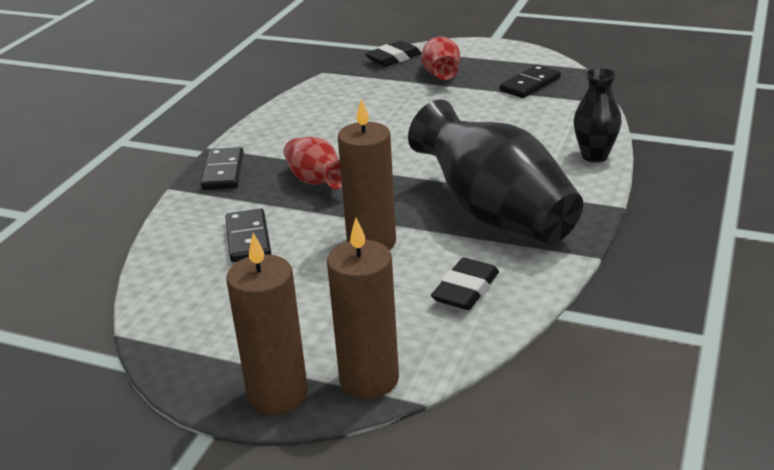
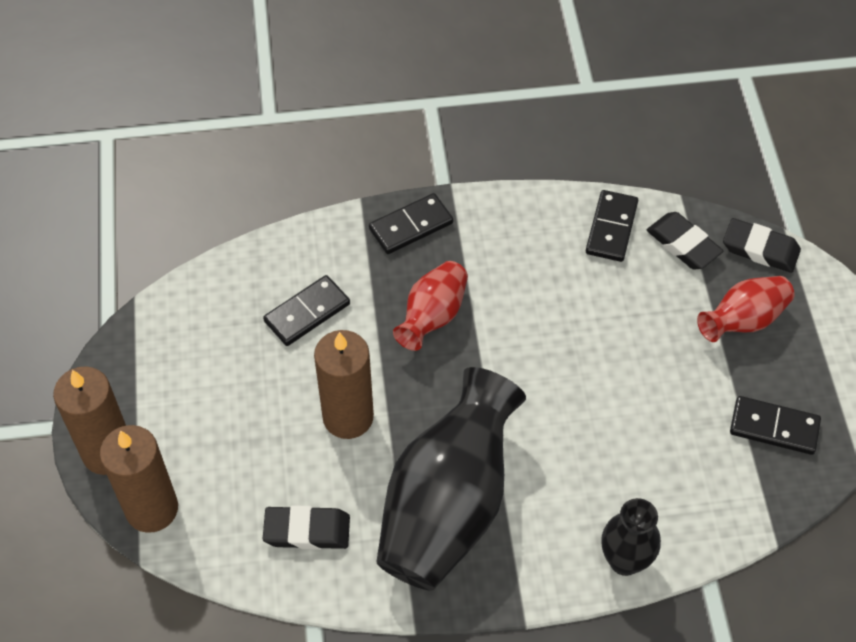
camera: 60 degrees right, 25 degrees up
(321, 98) = (611, 228): none -> black domino
(362, 79) = (683, 244): none -> black eraser

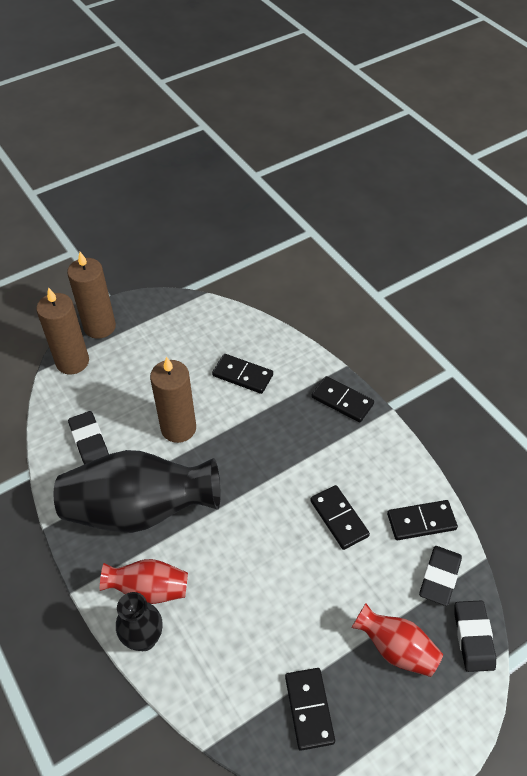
camera: 65 degrees right, 5 degrees down
(432, 316) = (279, 442): red vase -> red vase (149, 589)
(568, 301) = (339, 518): none -> black domino

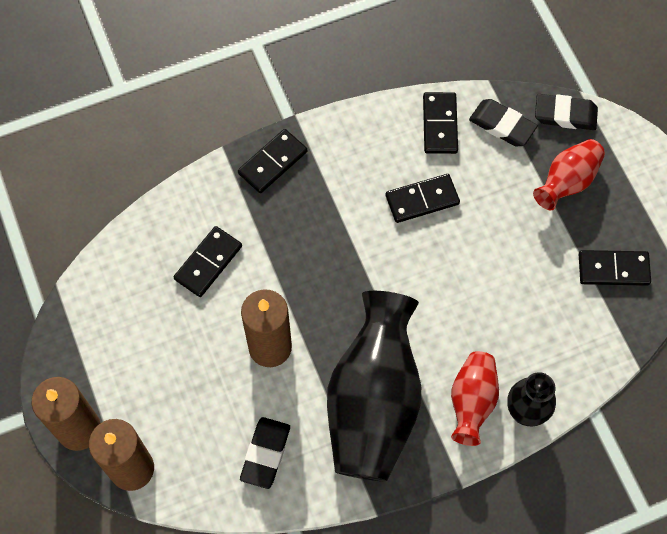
camera: 80 degrees left, 15 degrees up
(89, 441) = (265, 454): black eraser -> black eraser turned 60 degrees counterclockwise

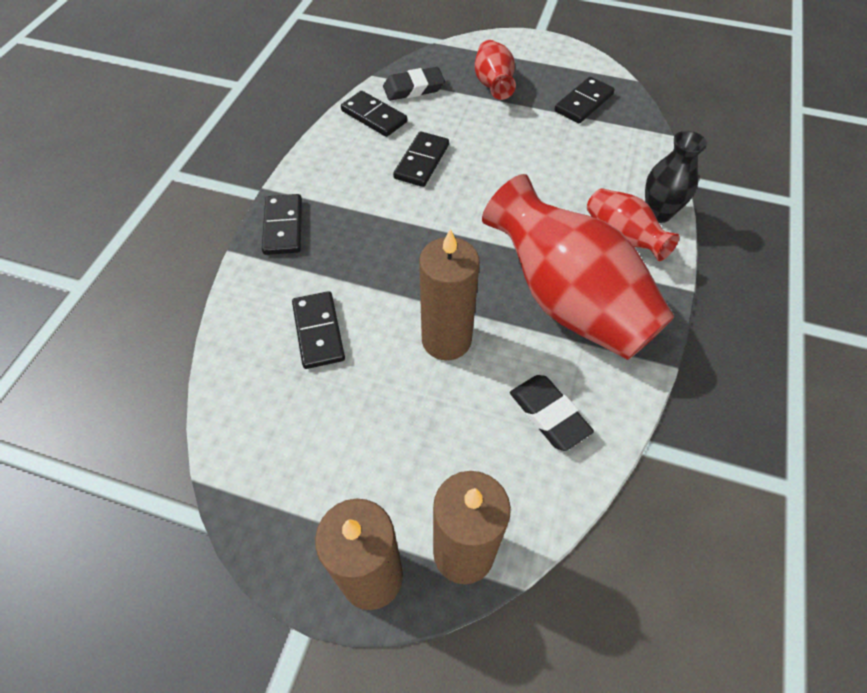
camera: 50 degrees left, 10 degrees down
(373, 402) = (567, 300): black vase -> red vase
(565, 115) = (442, 57): black eraser -> none

